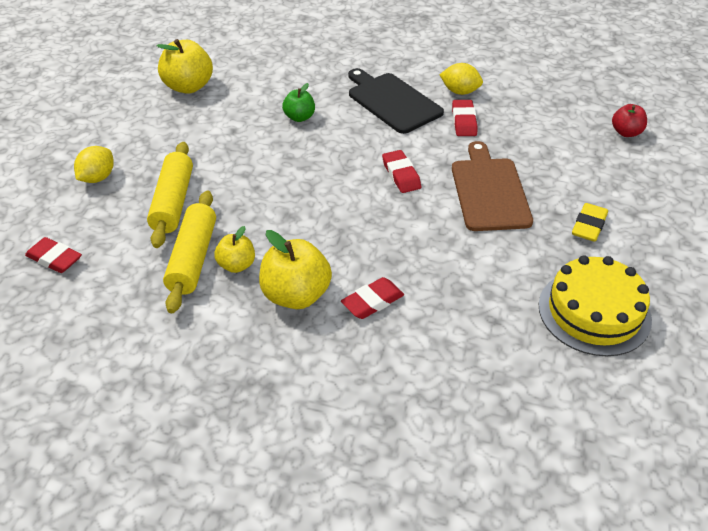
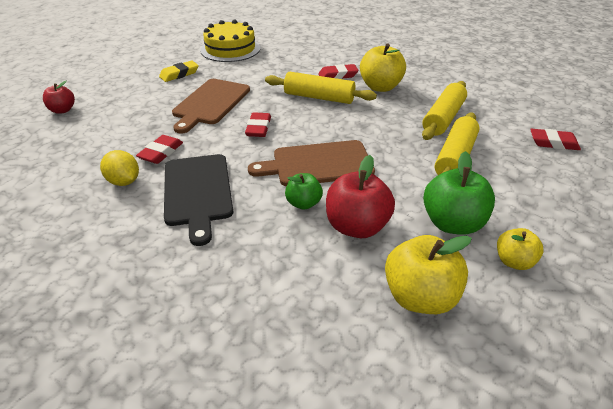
camera: 155 degrees left, 5 degrees down
(54, 259) = (553, 143): red eraser -> red eraser turned 45 degrees counterclockwise
(98, 178) = (531, 199): yellow lemon -> none
(171, 136) = (452, 223): none -> green apple
(237, 265) = (413, 108): yellow apple -> yellow apple (513, 261)
(247, 113) = (356, 226): none -> red apple
(310, 154) = (318, 164): none -> brown cutting board
(369, 244) = (319, 97): none -> yellow rolling pin

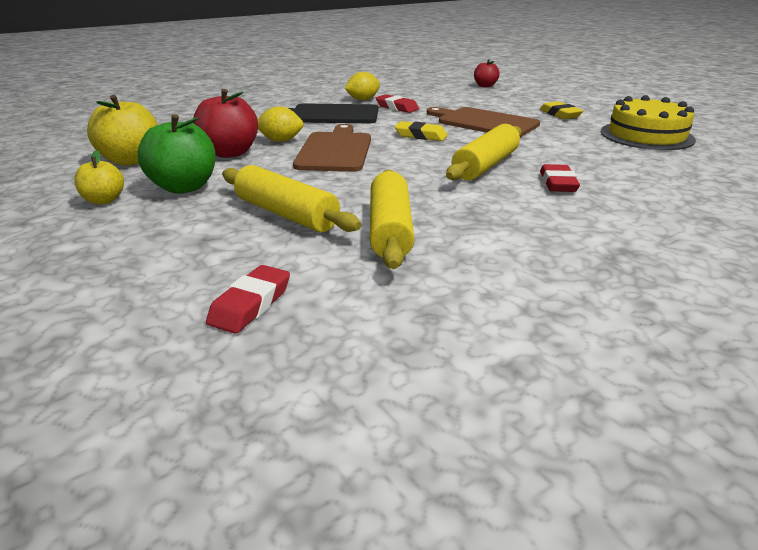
camera: 105 degrees right, 10 degrees down
(258, 128) = (420, 135): red eraser -> yellow eraser
(303, 203) = (281, 140): green apple -> yellow lemon
(380, 87) = (511, 205): yellow apple -> none
(443, 118) = (390, 230): yellow rolling pin -> yellow rolling pin turned 45 degrees clockwise

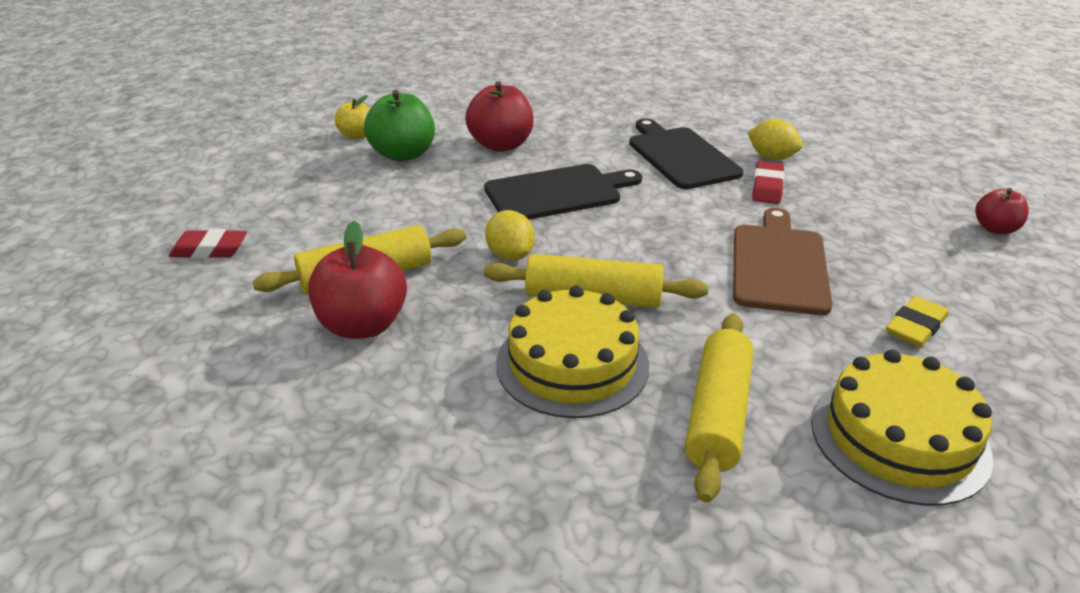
camera: 65 degrees right, 5 degrees up
(131, 160) = (446, 113): yellow apple -> none
(281, 140) = (560, 156): yellow lemon -> yellow lemon (510, 255)
(286, 214) = (372, 216): yellow rolling pin -> yellow rolling pin (717, 414)
(335, 150) = (558, 193): brown cutting board -> black cutting board
(420, 135) = (664, 230): yellow eraser -> none
(468, 241) = (363, 325): none -> red apple
(558, 183) = (572, 364): red eraser -> yellow cake

